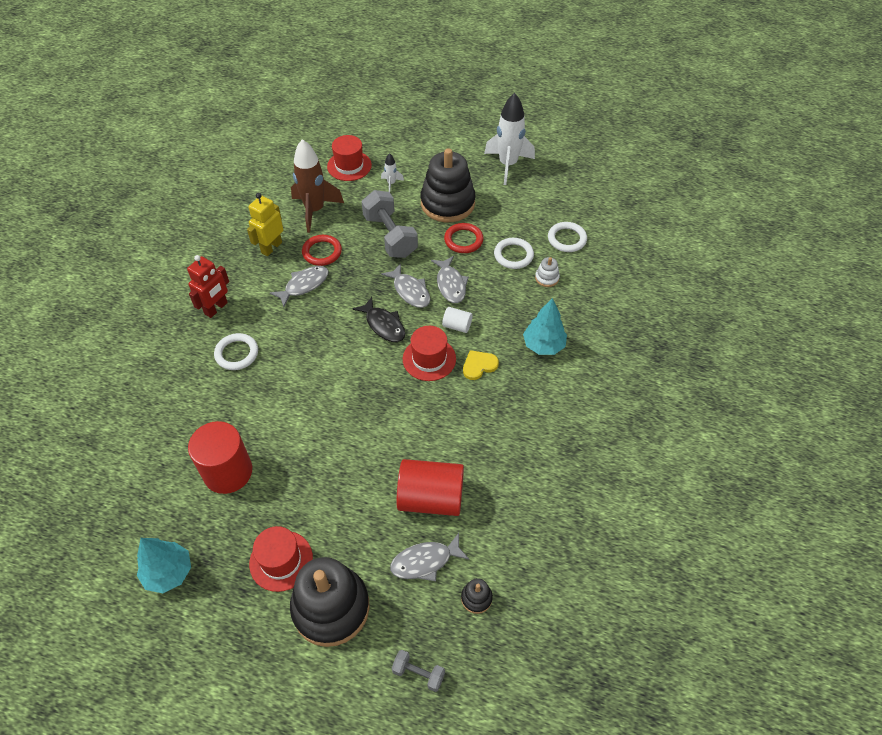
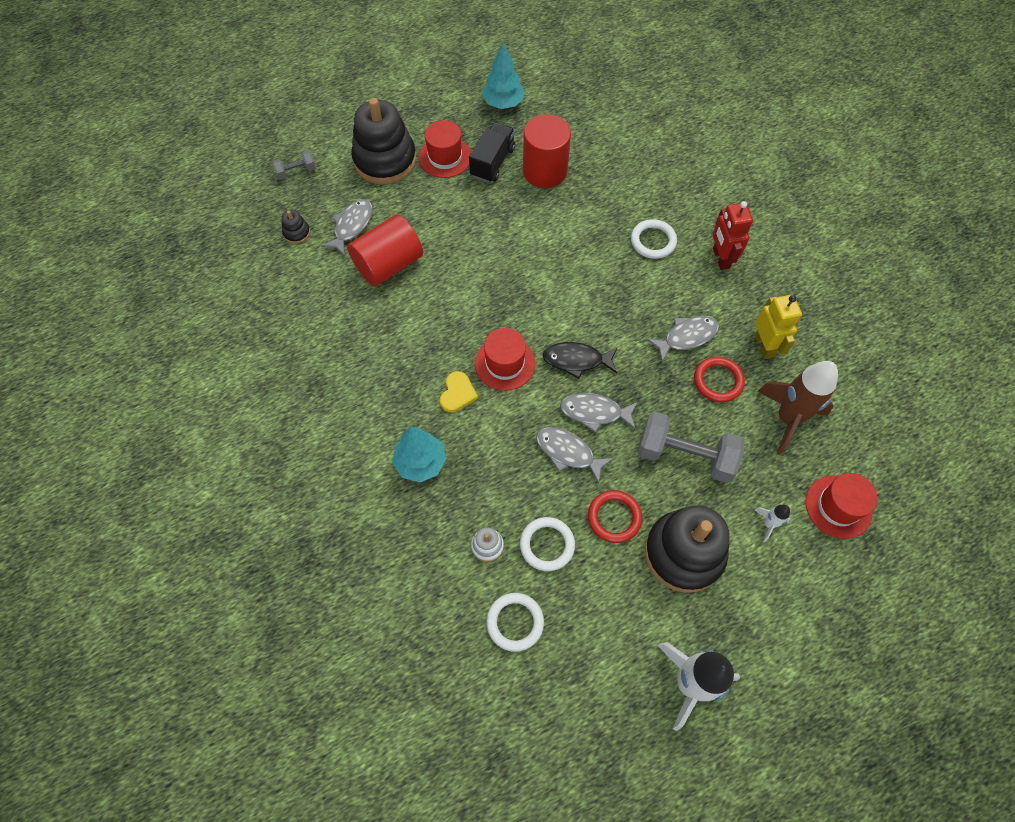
camera: 135 degrees right, 10 degrees up
(253, 518) = (492, 162): none -> black truck
(304, 285) = (686, 337): grey fish -> grey fish turned 120 degrees counterclockwise
(457, 326) = (515, 414): white cylinder -> none

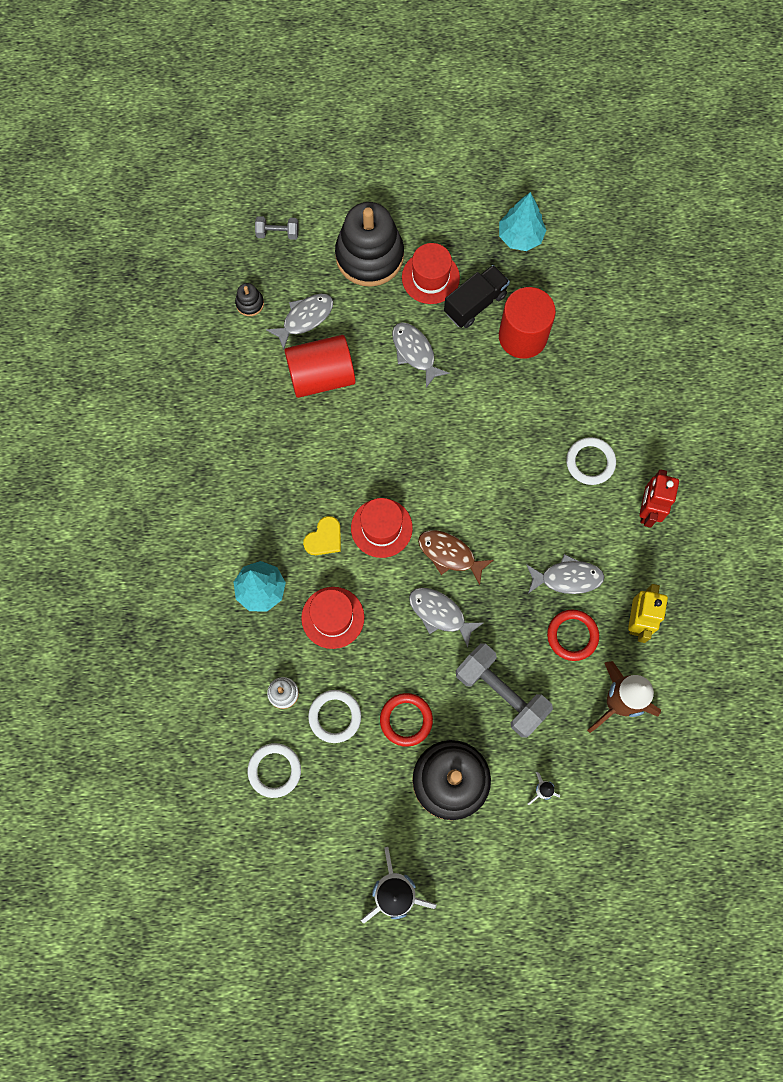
camera: 25 degrees right, 10 degrees up
(568, 452) = (396, 641): grey fish -> grey fish (415, 352)
(576, 360) = (450, 554): black fish -> brown fish
(838, 506) = (614, 805): red hat -> red hat (333, 617)

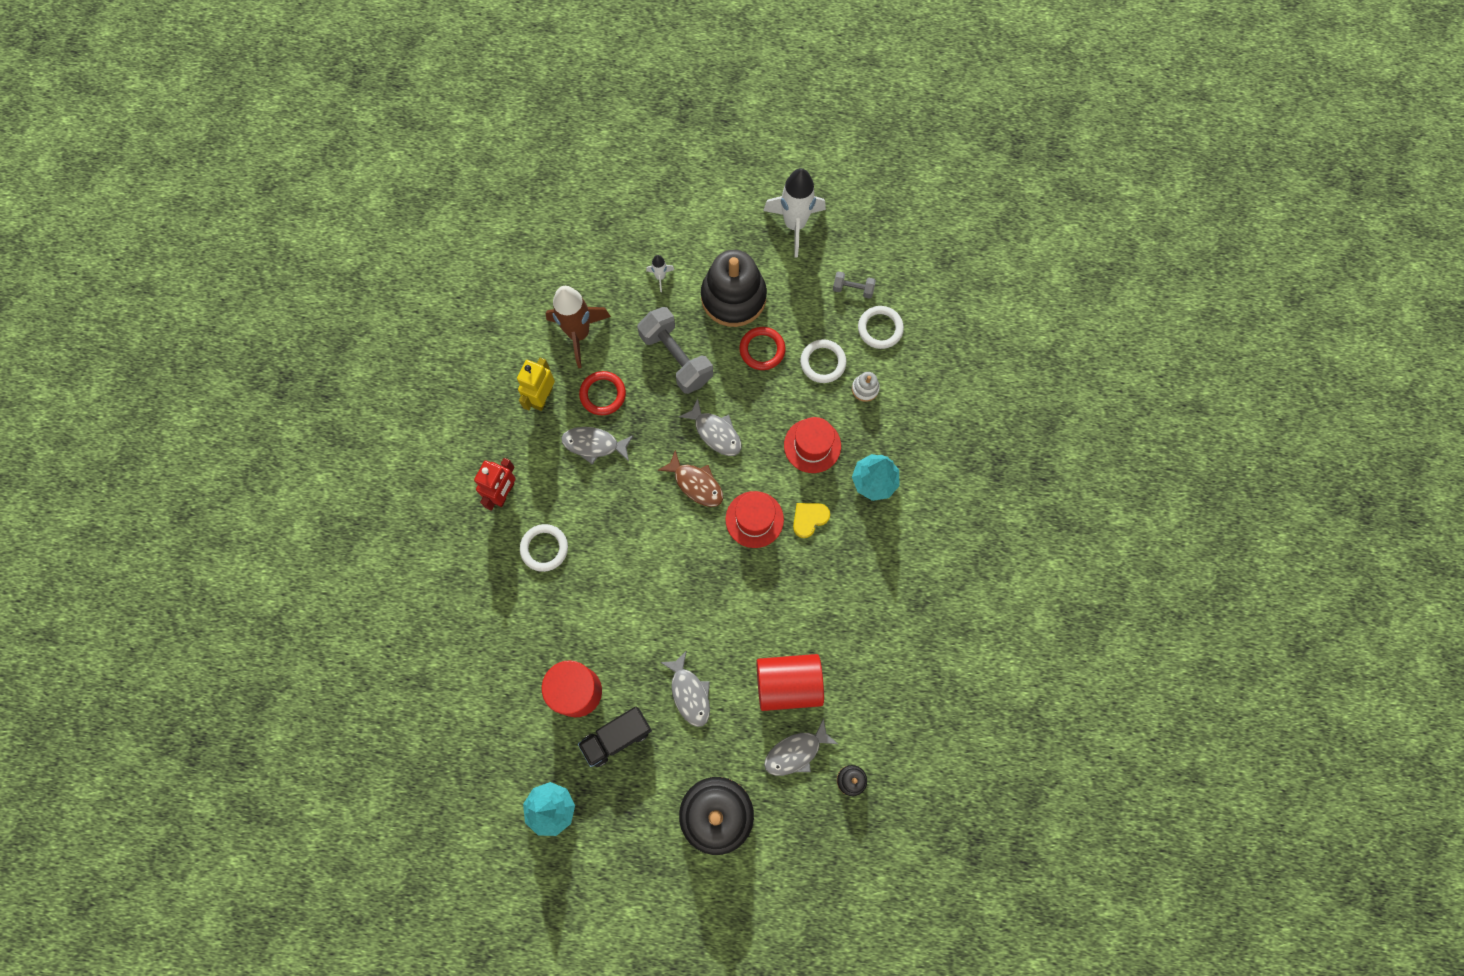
camera: 170 degrees left, 0 degrees up
(277, 233) = (811, 862): grey dumbbell -> grey dumbbell (853, 289)
(430, 277) = (657, 776): red hat -> none

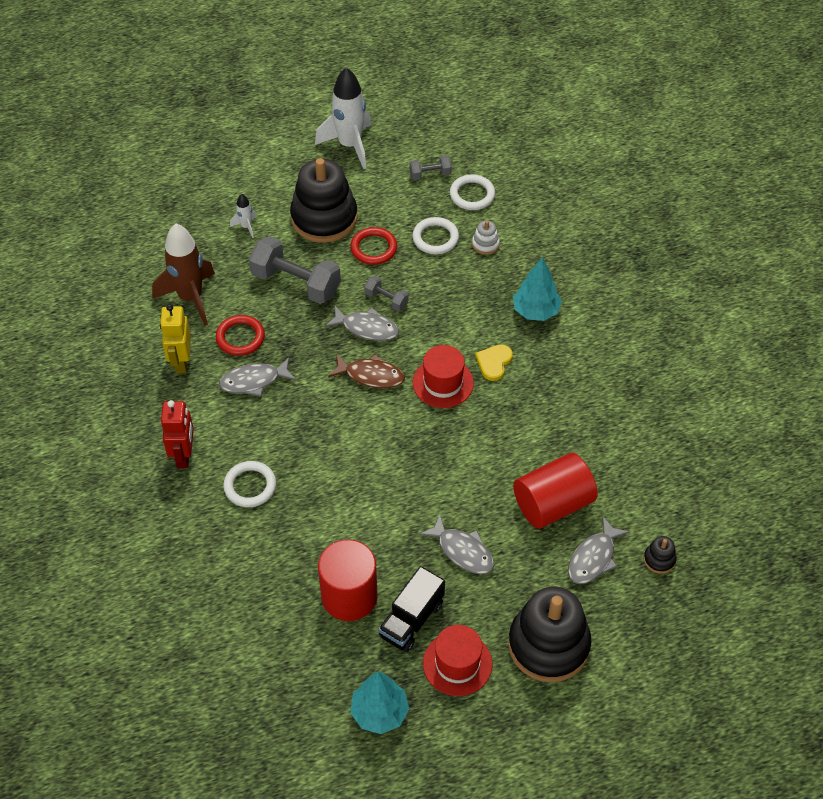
camera: 25 degrees left, 20 degrees down
(747, 410) = (386, 300): none -> grey dumbbell
(812, 445) = (463, 305): red hat -> red hat (457, 663)

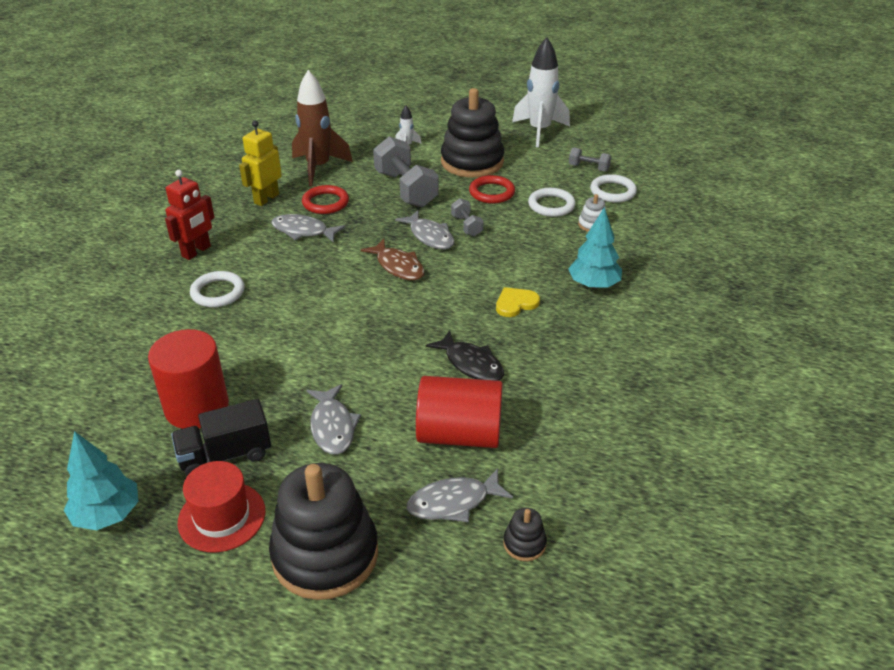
camera: 35 degrees right, 15 degrees down
(443, 383) = (454, 297): red hat -> none
(509, 439) = (471, 364): none -> black fish

